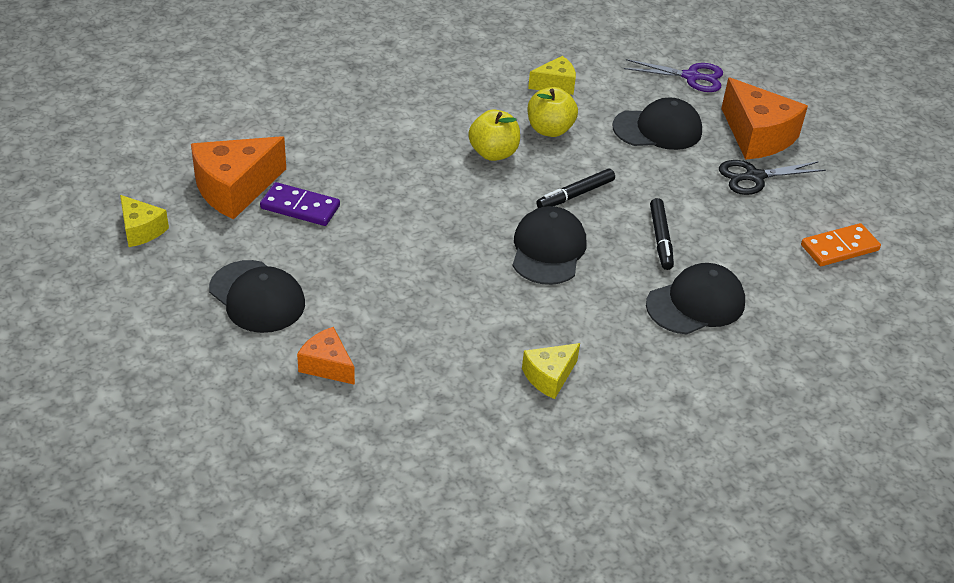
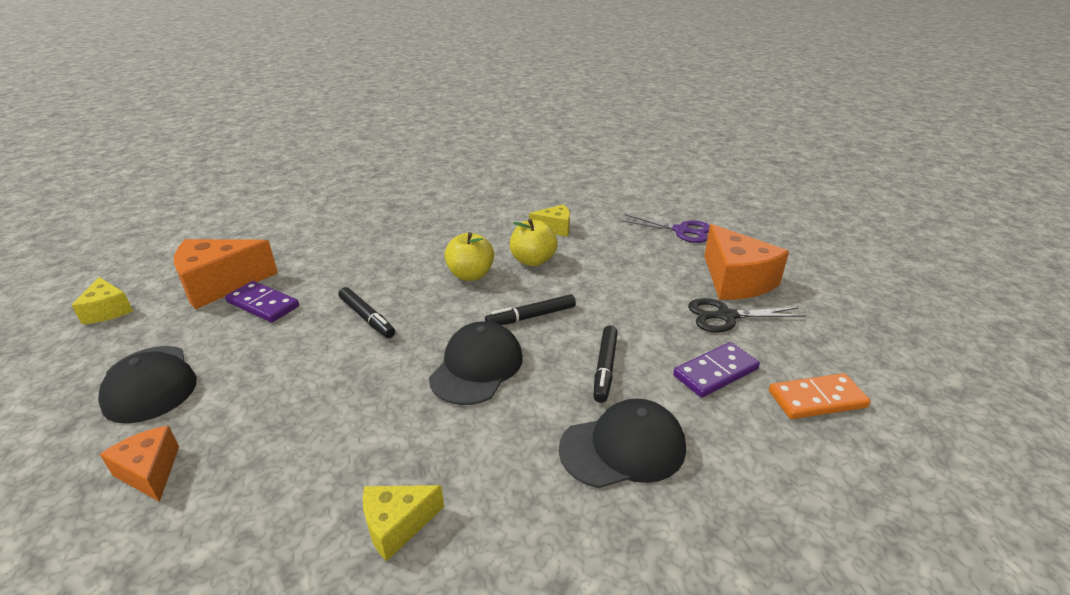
camera: 15 degrees right, 10 degrees down
(416, 211) = (367, 318): none -> black marker
(657, 129) = (636, 268): black cap -> none
(755, 233) = (715, 372): none -> purple domino

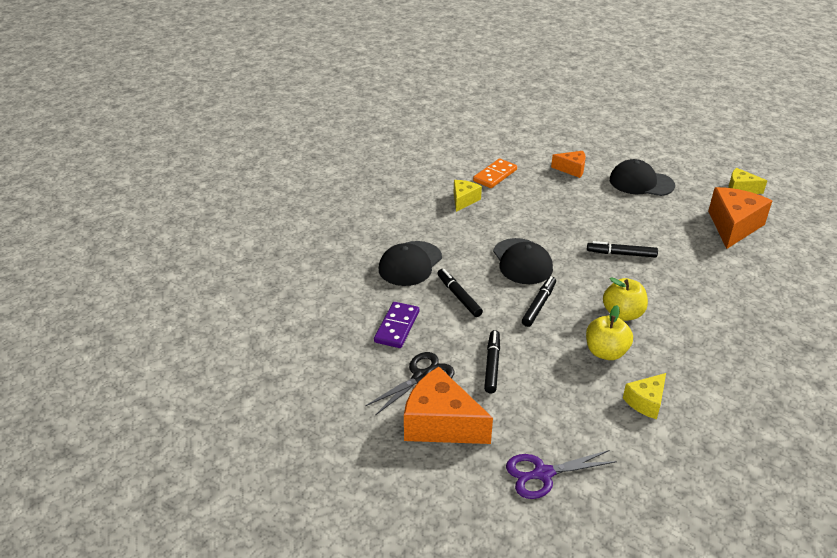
camera: 140 degrees right, 5 degrees up
(263, 304) = (685, 230): purple domino -> none
(645, 295) = (492, 365): none -> black marker
(817, 399) = (330, 340): orange domino -> orange domino (495, 175)

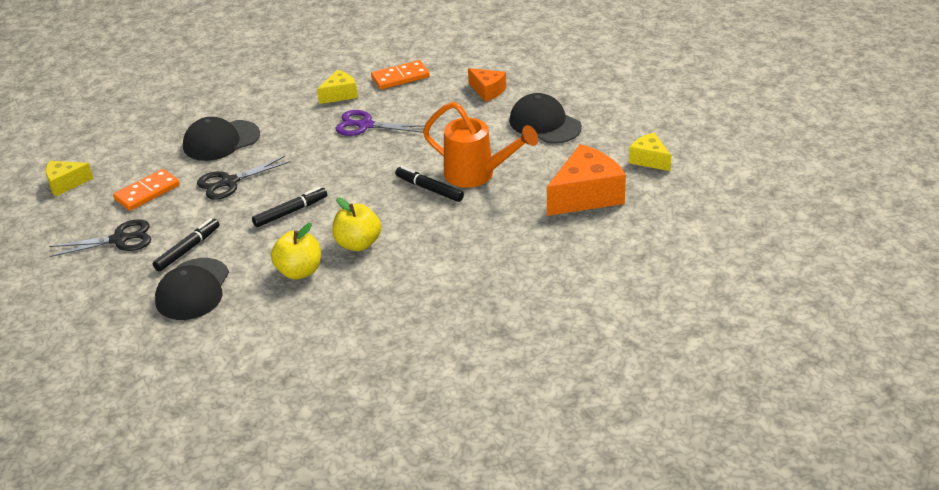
camera: 30 degrees right, 0 degrees up
(397, 327) = (147, 192): purple domino -> orange domino
(440, 423) = (92, 281): orange cheese -> none
(458, 296) = (229, 182): black marker -> black scissors
(522, 261) = (324, 168): black cap -> black cap (193, 289)
(542, 474) = (125, 347): purple scissors -> purple scissors (365, 125)
(642, 233) = (477, 175): none -> orange watering can
(646, 402) = (281, 324): yellow cheese -> yellow cheese (65, 184)

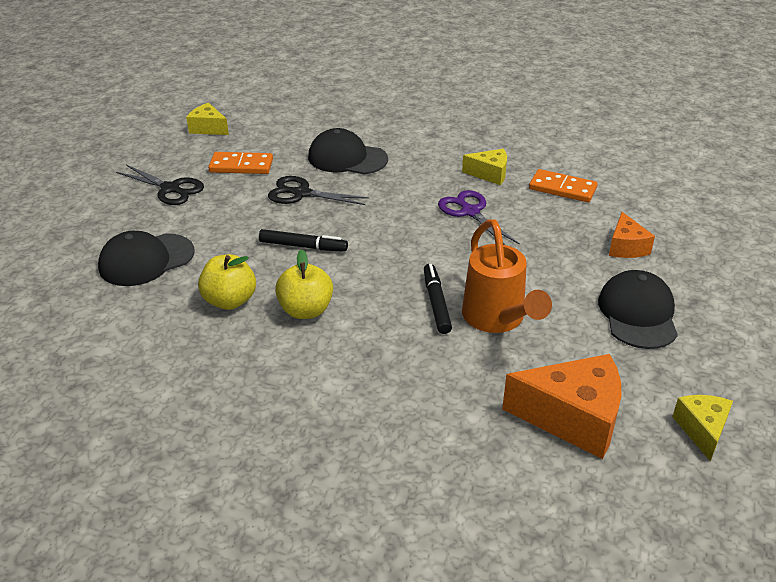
camera: 45 degrees right, 0 degrees up
(187, 249) = (194, 226): black marker -> none

